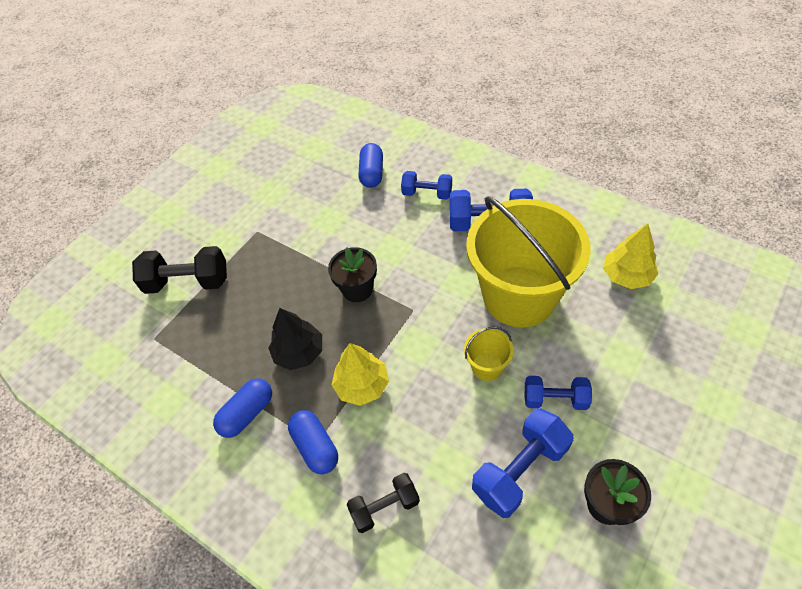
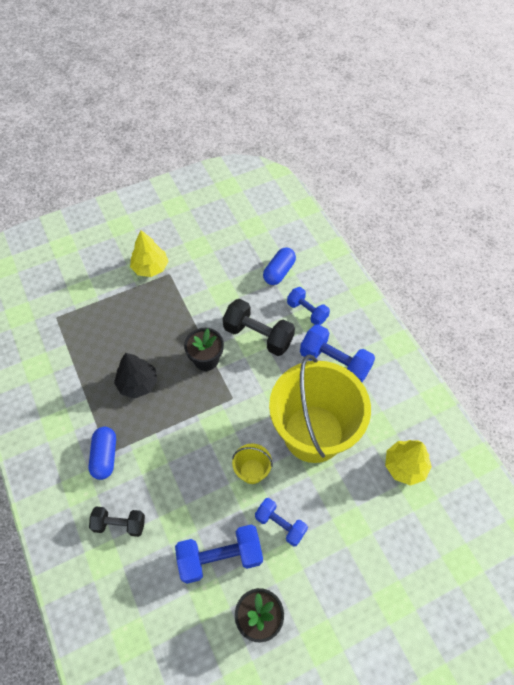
camera: 25 degrees right, 5 degrees up
(188, 282) = (101, 287): black dumbbell -> black dumbbell (258, 335)
(247, 413) = (79, 406): blue capsule -> none
(362, 385) = (161, 432): yellow tree -> yellow tree (150, 267)

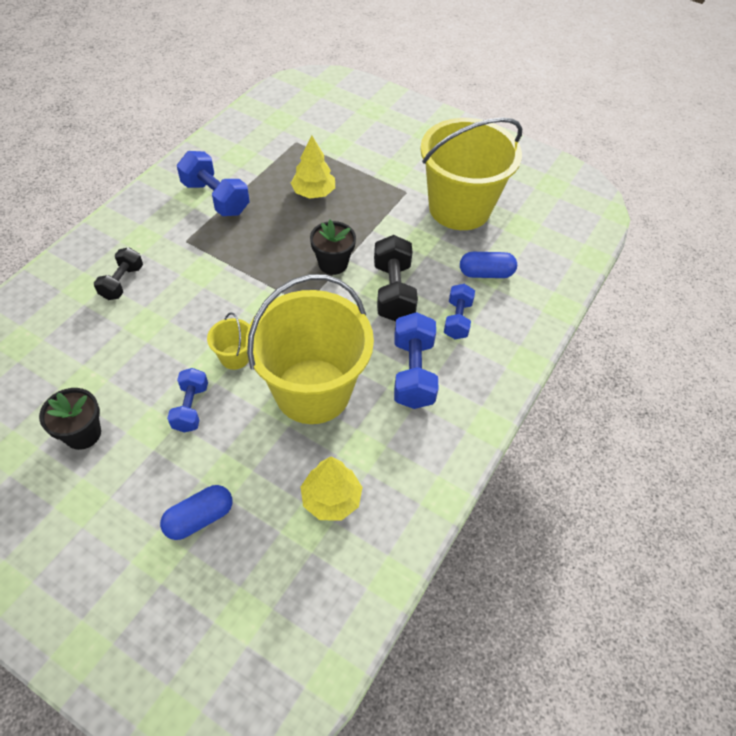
camera: 55 degrees right, 5 degrees down
(105, 456) = (181, 240): blue capsule -> blue capsule (199, 518)
(119, 524) = (122, 282): black dumbbell -> black dumbbell turned 45 degrees clockwise
(138, 383) = (270, 227): black tree -> none
(150, 267) = (401, 175): yellow tree -> yellow tree (313, 192)
(210, 251) = (459, 208): none -> yellow bucket
(220, 557) = (129, 373): blue dumbbell -> blue dumbbell (215, 198)

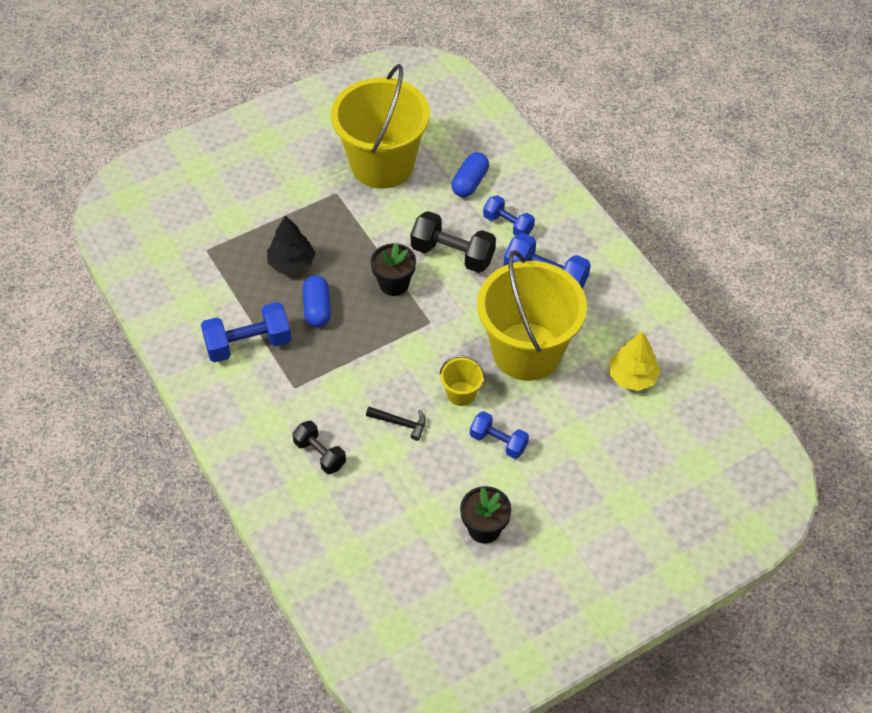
camera: 60 degrees left, 0 degrees up
(179, 324) = (400, 423): none -> black hammer
(199, 518) = (607, 467): blue capsule -> blue capsule (317, 308)
(313, 192) = (291, 263): yellow tree -> black tree

